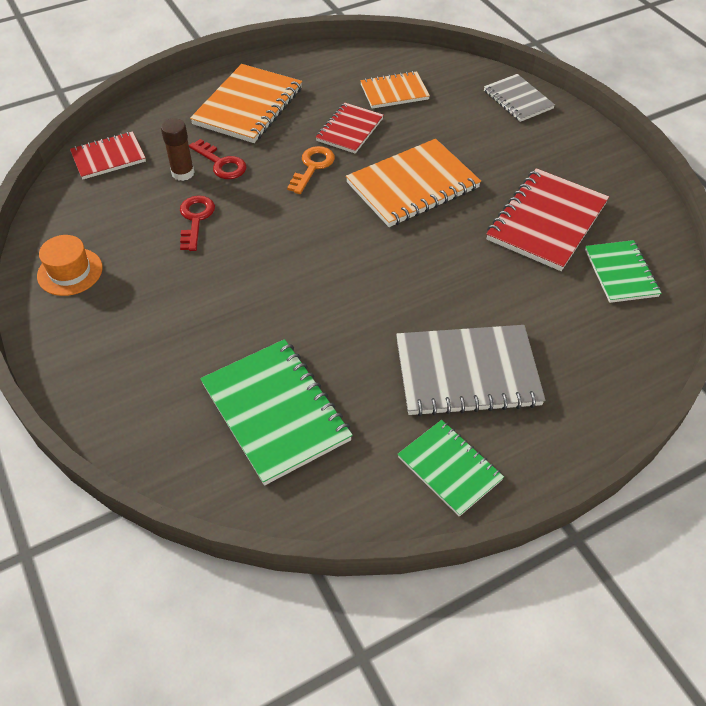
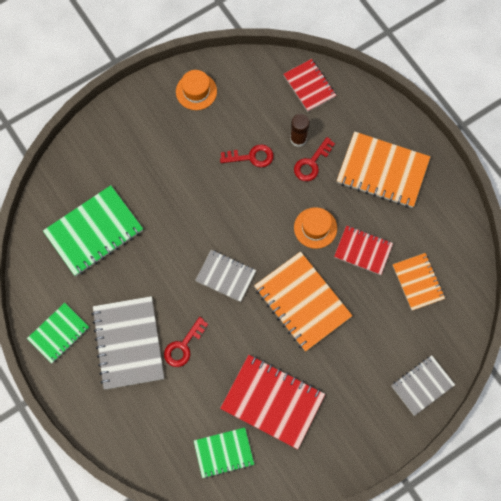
camera: 85 degrees right, 20 degrees up
(312, 167) = (315, 228): orange key -> orange hat
(369, 256) = (226, 276): none -> grey notebook
(472, 307) = (183, 346): none -> red key

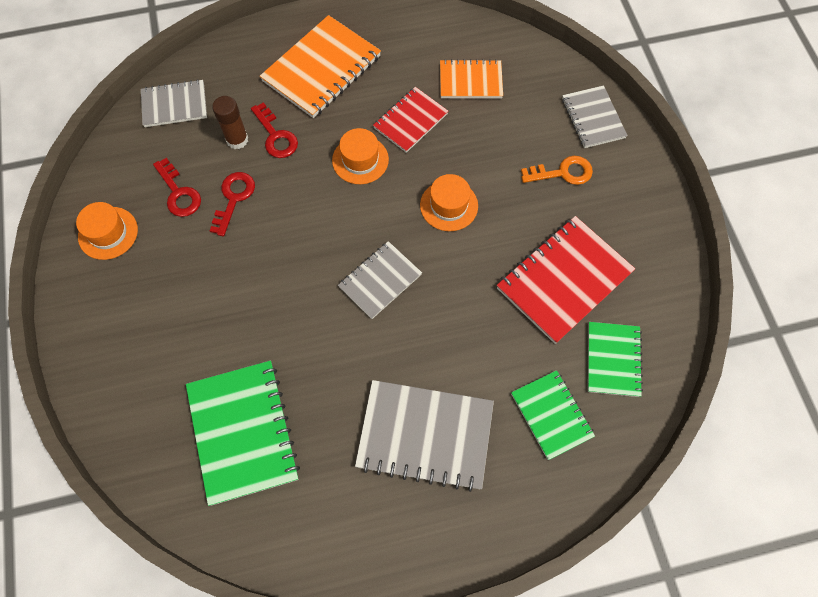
camera: 70 degrees left, 5 degrees down
(59, 333) = (374, 532): green notebook -> green notebook (551, 415)
(183, 346) = (455, 364): red key -> red key (179, 193)
(302, 302) = (449, 205): orange notebook -> orange hat
(309, 86) = (174, 105): red notebook -> grey notebook
(363, 376) = (562, 172): none -> orange key

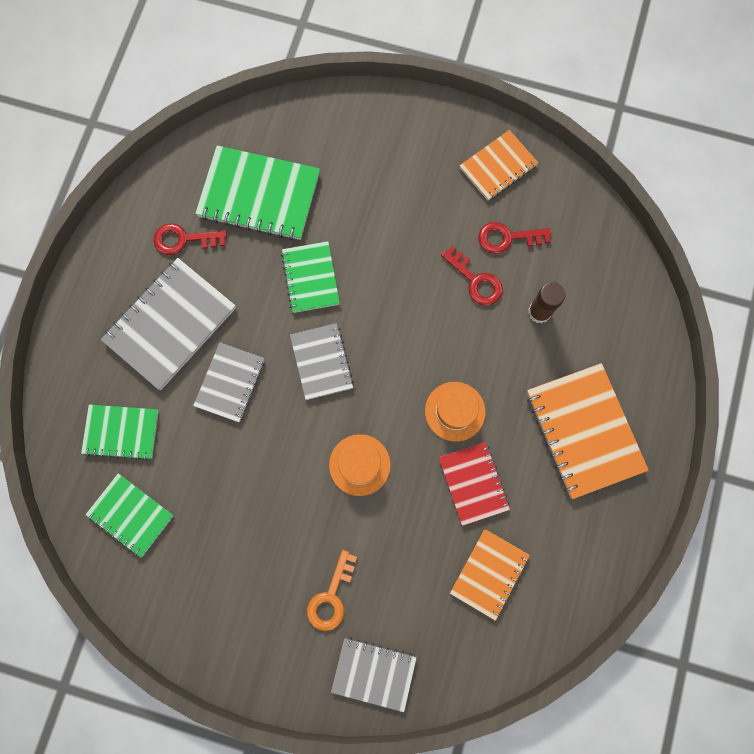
camera: 120 degrees right, 10 degrees up
(108, 233) = (498, 167): orange hat -> orange notebook
(174, 105) = (611, 274): grey notebook -> grey notebook (230, 383)
(276, 136) = (524, 348): red key -> red key (183, 240)
(305, 334) = (310, 278): none -> green notebook
(564, 280) = (225, 522): red notebook -> none

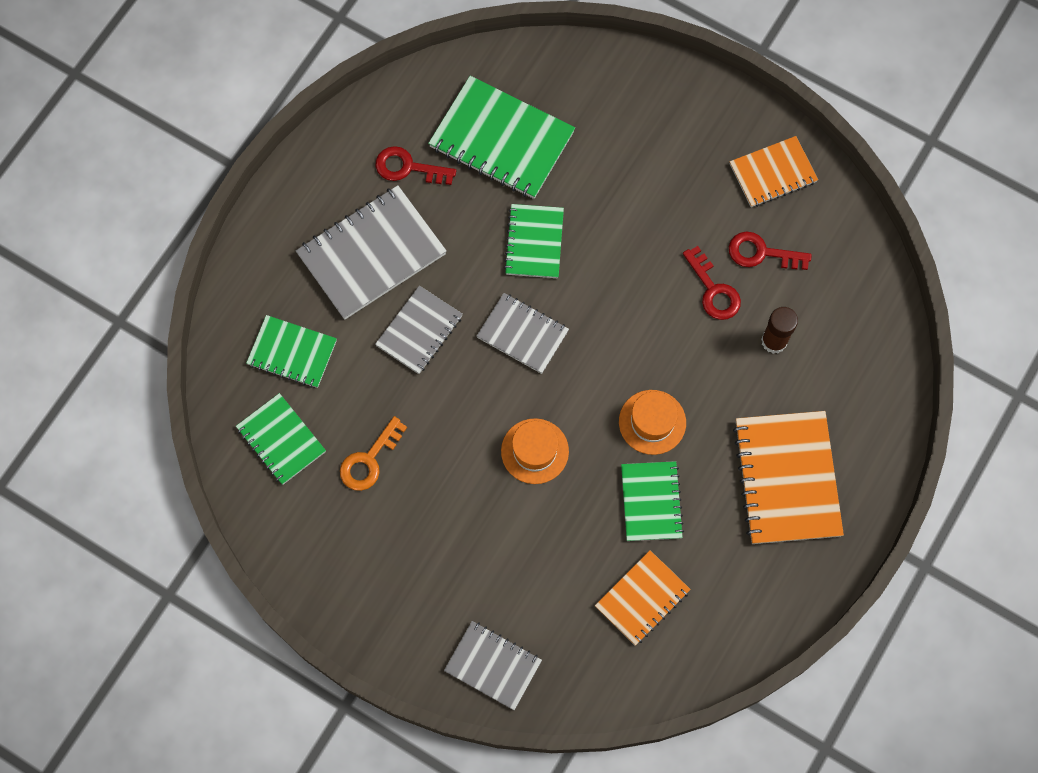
camera: 15 degrees right, 5 degrees down
(322, 362) = (522, 334): grey notebook -> grey notebook turned 60 degrees counterclockwise
(331, 597) = (468, 578): orange key -> orange key (369, 460)
(473, 483) = (651, 502): red notebook -> green notebook

